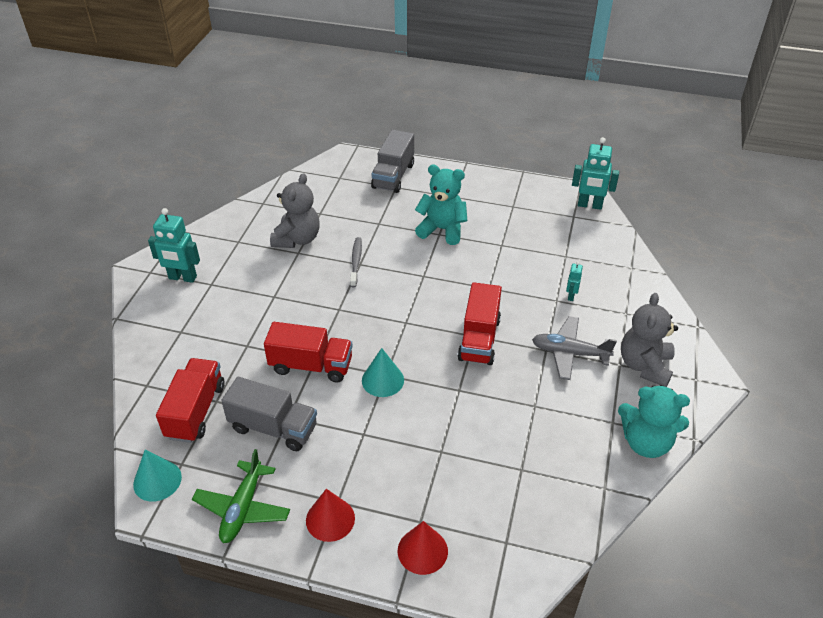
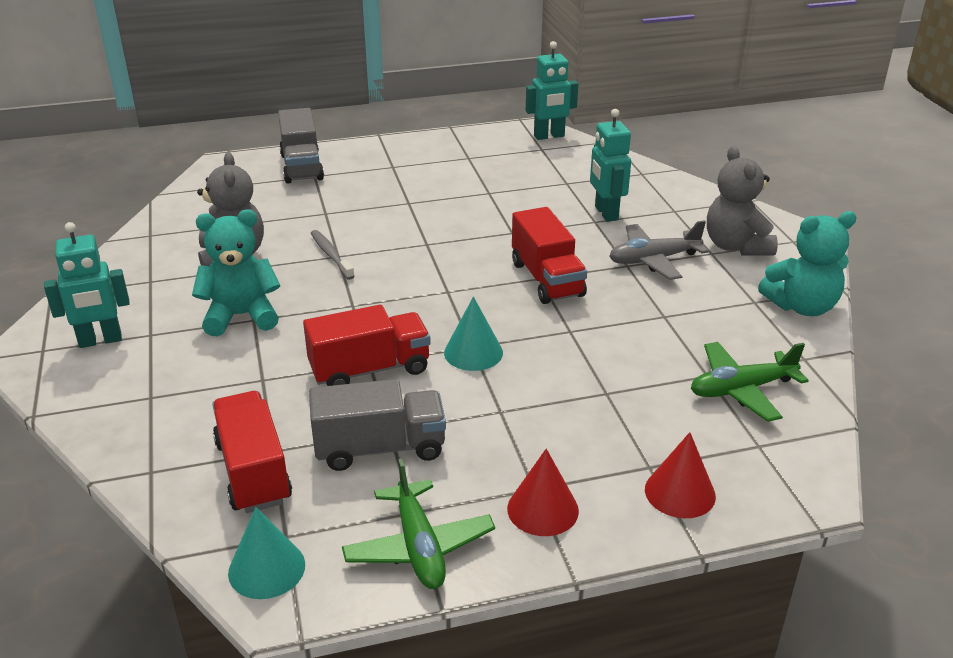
camera: 30 degrees left, 10 degrees down
(442, 230) = (408, 198): turquoise teddy bear -> turquoise teddy bear (241, 316)
(535, 492) = (741, 389): none -> green plane
(570, 296) = (605, 213): turquoise robot -> turquoise robot, size x1.93

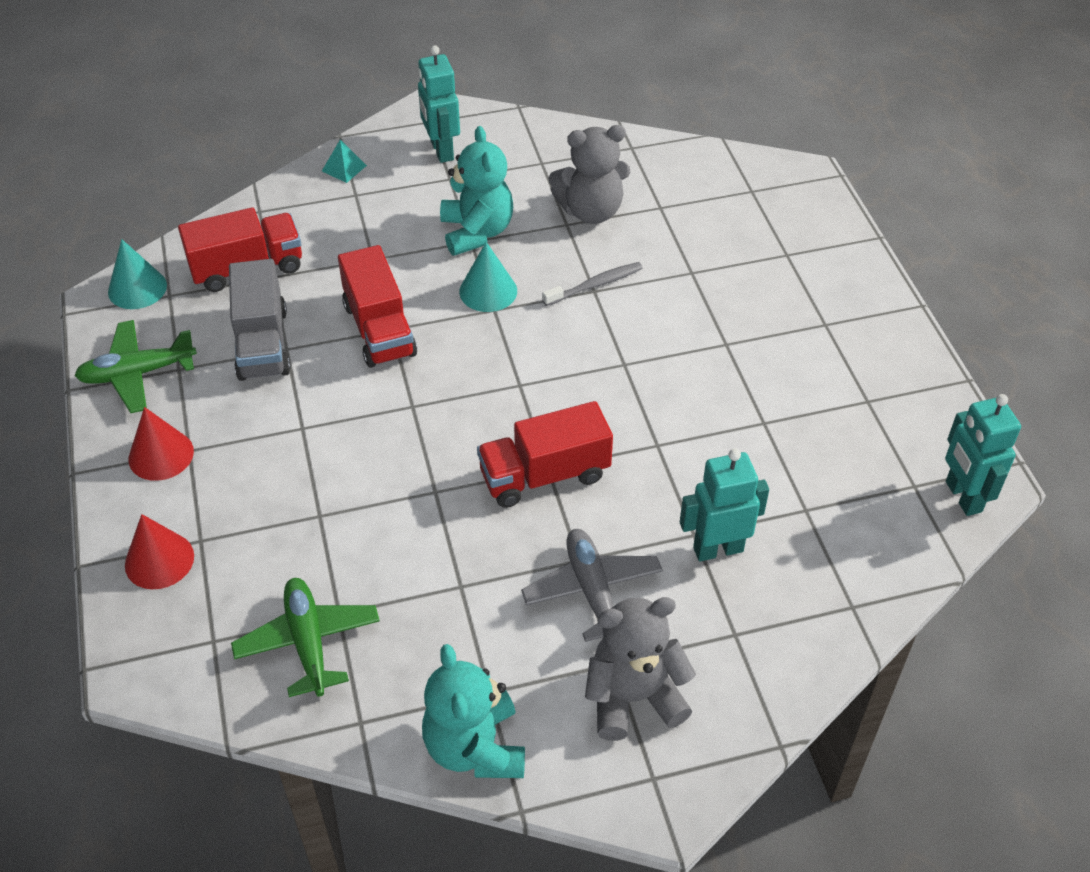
camera: 90 degrees right, 15 degrees up
(98, 408) = (344, 168): none -> turquoise pyramid
(301, 167) = (808, 241): grey truck -> none
(473, 352) = (401, 407): turquoise cone -> turquoise cone (488, 291)

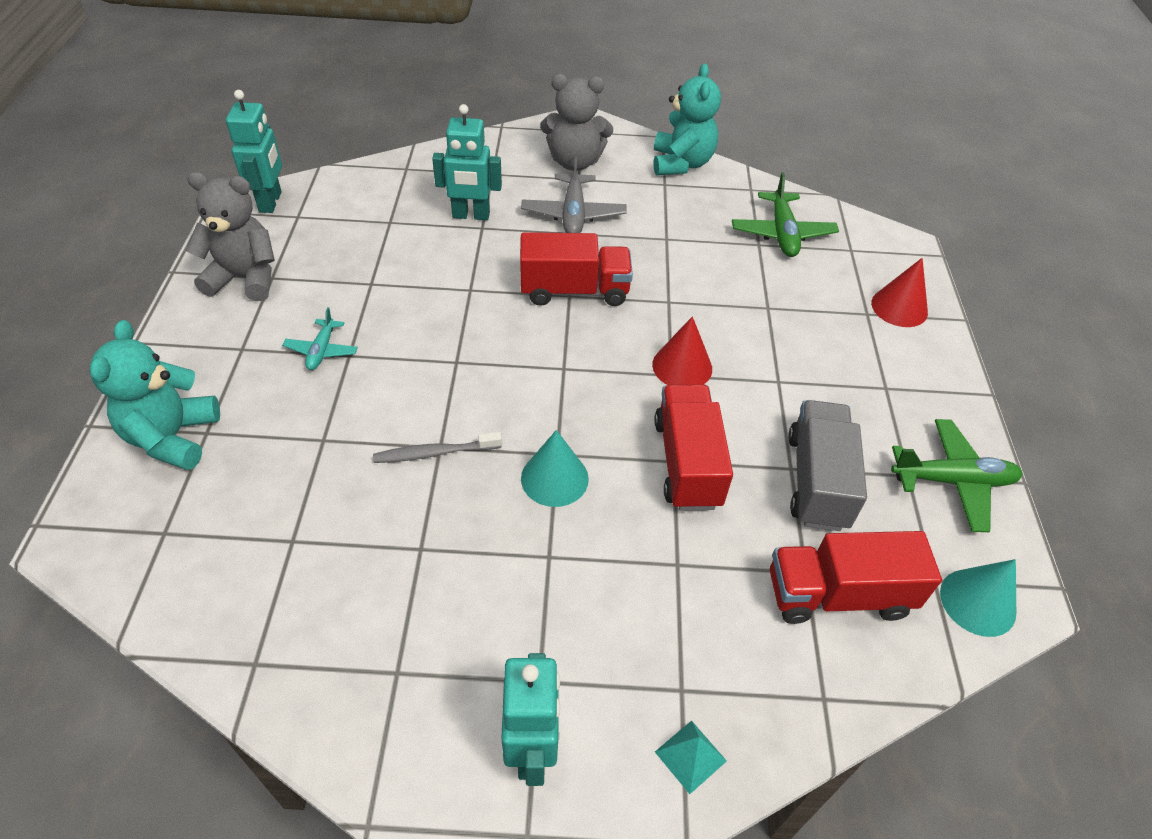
camera: 165 degrees left, 0 degrees up
(161, 455) = (912, 390): red cone -> red cone (682, 366)
(476, 232) = (536, 568): turquoise teddy bear -> turquoise teddy bear (172, 437)
(591, 211) = (379, 560): grey teddy bear -> grey teddy bear (245, 278)
(753, 341) = (322, 350): none -> turquoise plane

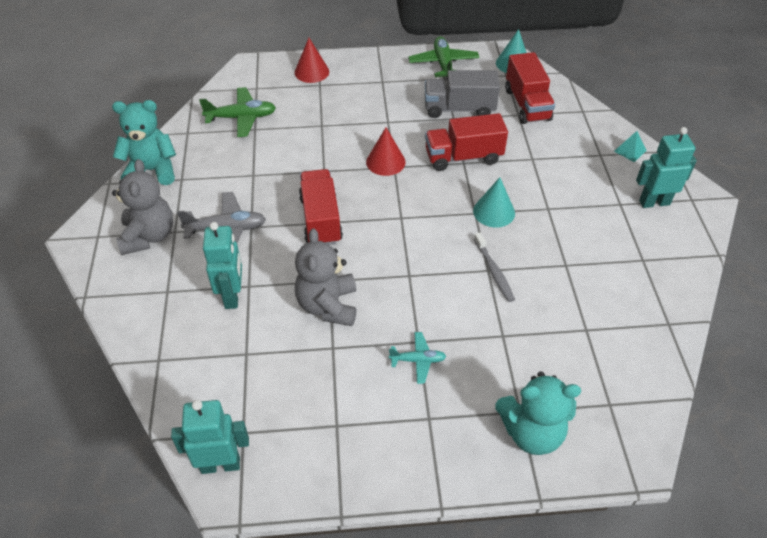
camera: 95 degrees left, 0 degrees up
(245, 278) = (341, 447): grey teddy bear -> grey teddy bear (328, 306)

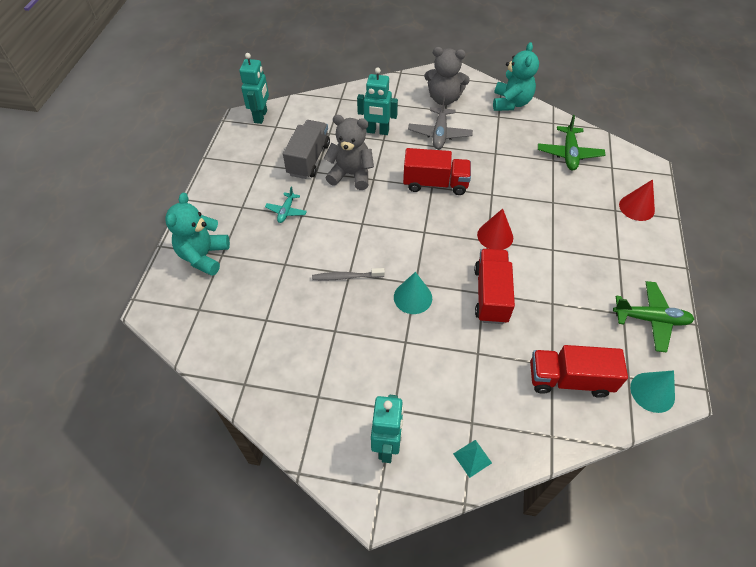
camera: 105 degrees right, 5 degrees up
(459, 109) = (567, 312): grey truck -> grey truck (309, 159)

